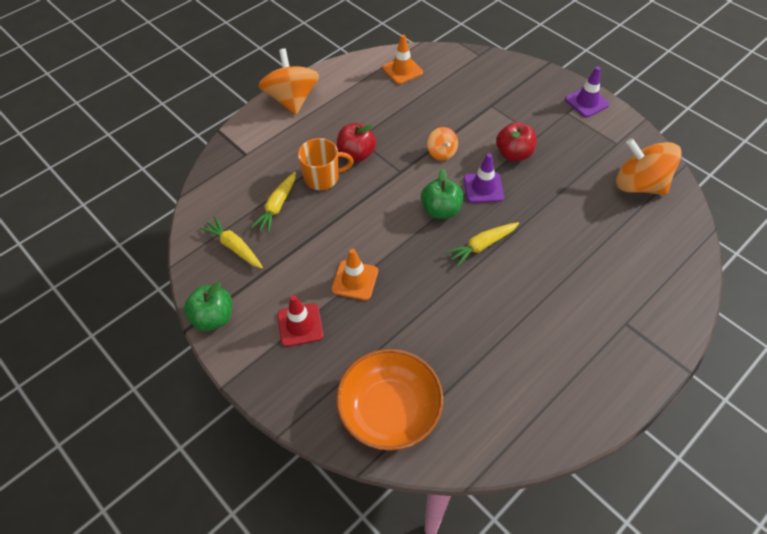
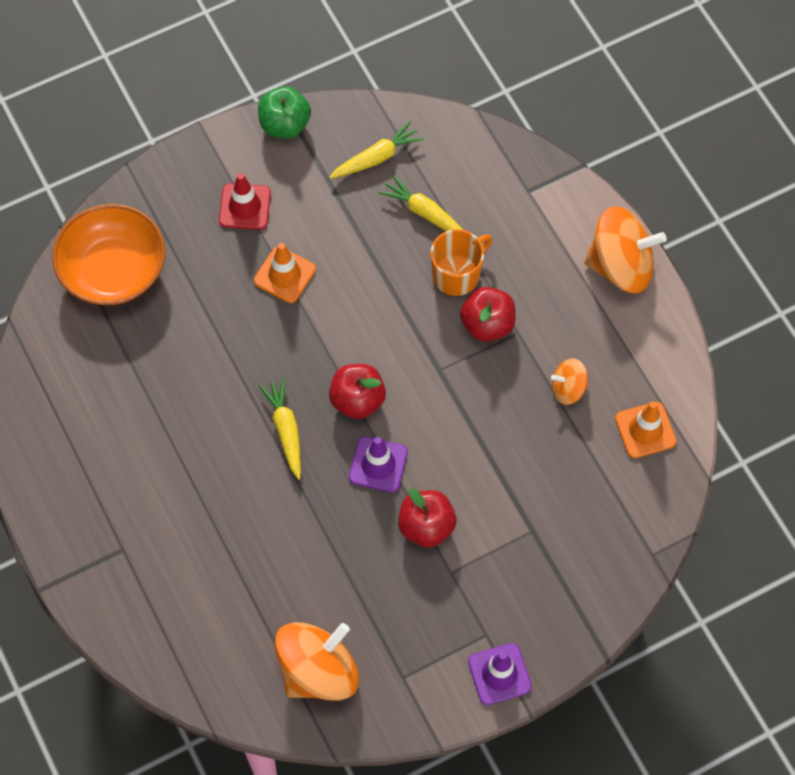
camera: 105 degrees right, 10 degrees up
(323, 178) = (457, 274): orange mug -> orange mug turned 135 degrees counterclockwise
(441, 152) = (457, 433): orange spinning top -> orange spinning top (568, 389)
(441, 210) = (357, 400): green apple -> red apple

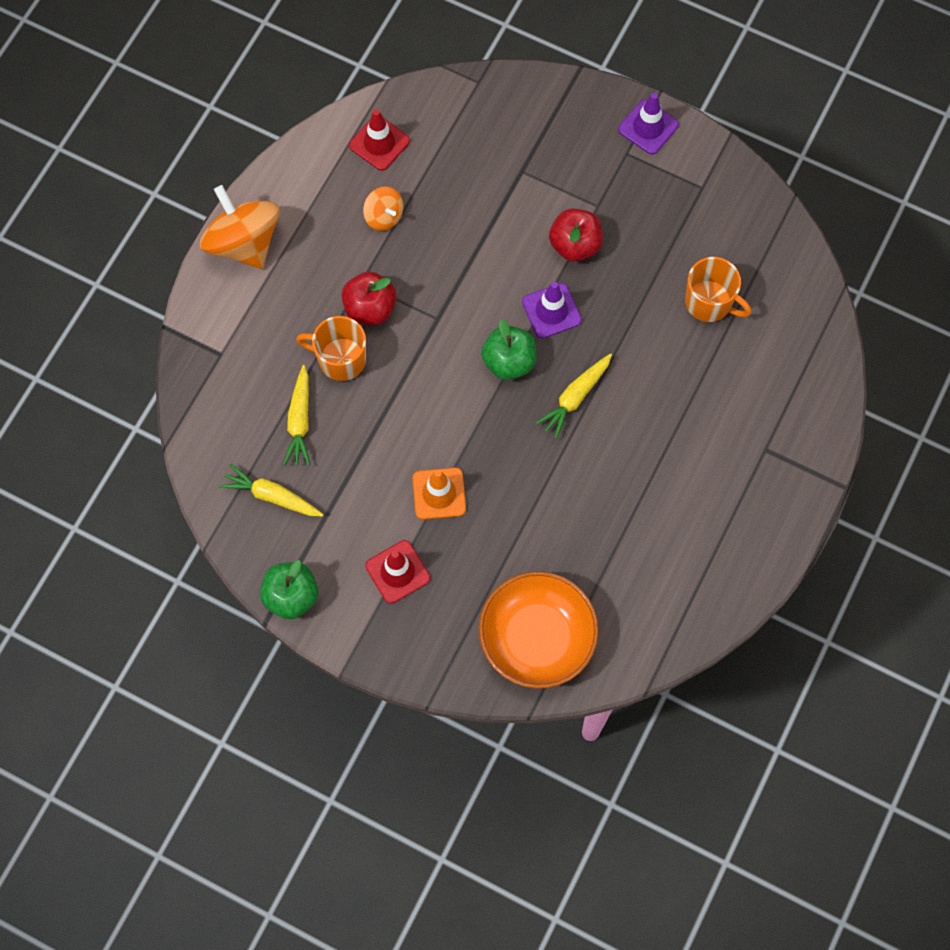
camera: 125 degrees left, 5 degrees up
(287, 601) = (709, 302): none -> orange mug
(318, 671) = (743, 246): orange spinning top -> none
(357, 400) = (509, 361): red apple -> green apple
(645, 430) = (379, 143): orange traffic cone -> red traffic cone

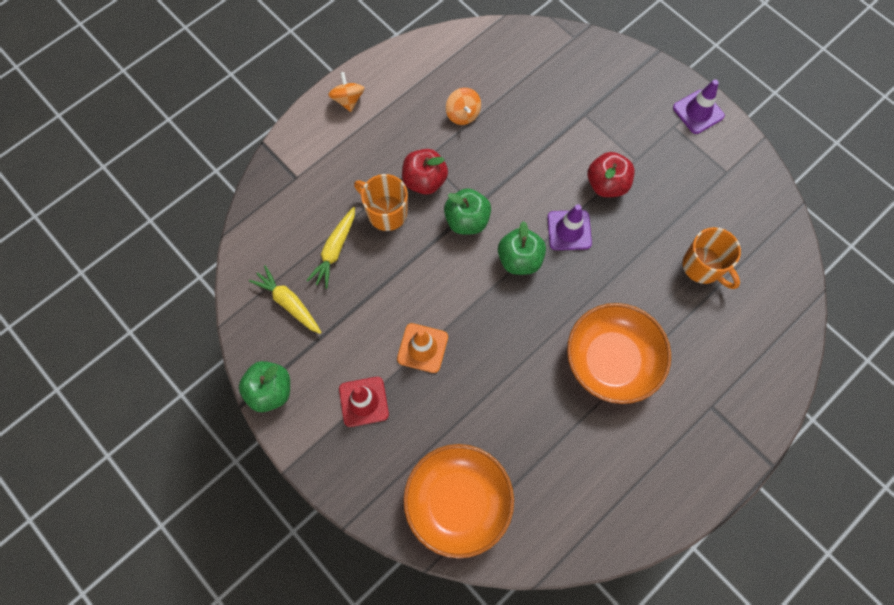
camera: 20 degrees right, 0 degrees up
(244, 243) = (348, 100): orange spinning top -> orange spinning top, size x0.51
(379, 143) = (480, 59): red traffic cone -> none
(434, 338) = (467, 220): none -> green apple
(575, 397) = (563, 307): yellow carrot -> none
(646, 436) = (612, 360): none -> orange bowl

